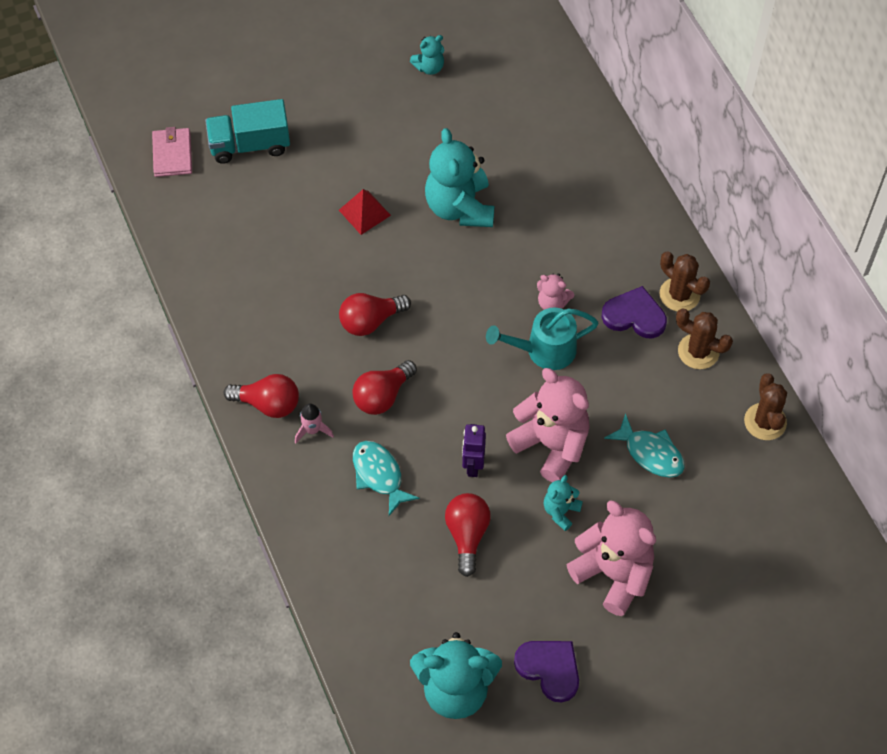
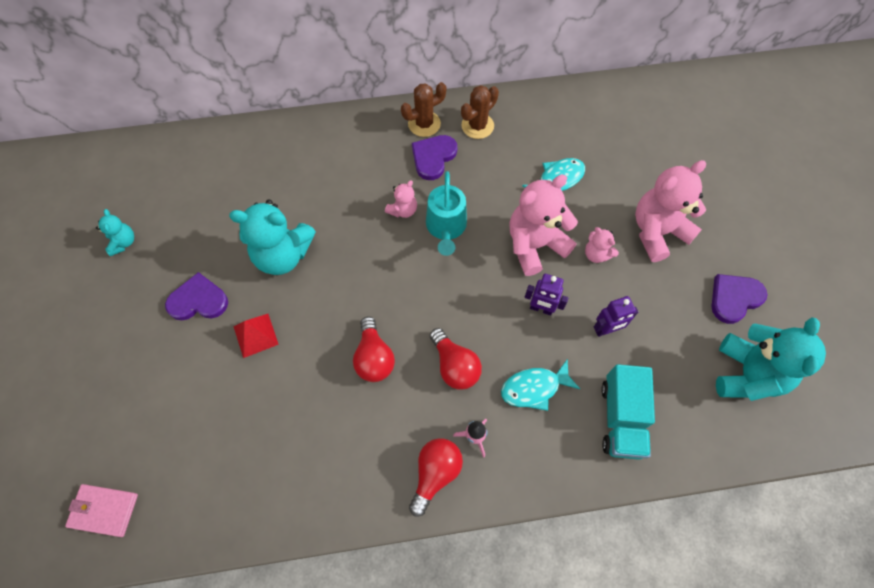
camera: 75 degrees left, 5 degrees up
(250, 145) = (130, 425): turquoise truck -> turquoise truck (621, 418)
(386, 152) = (198, 300): none -> purple heart
(467, 535) = (606, 330): red light bulb -> purple robot
(560, 511) = (596, 254): turquoise teddy bear -> pink teddy bear
(765, 422) = (547, 103): brown cactus -> none

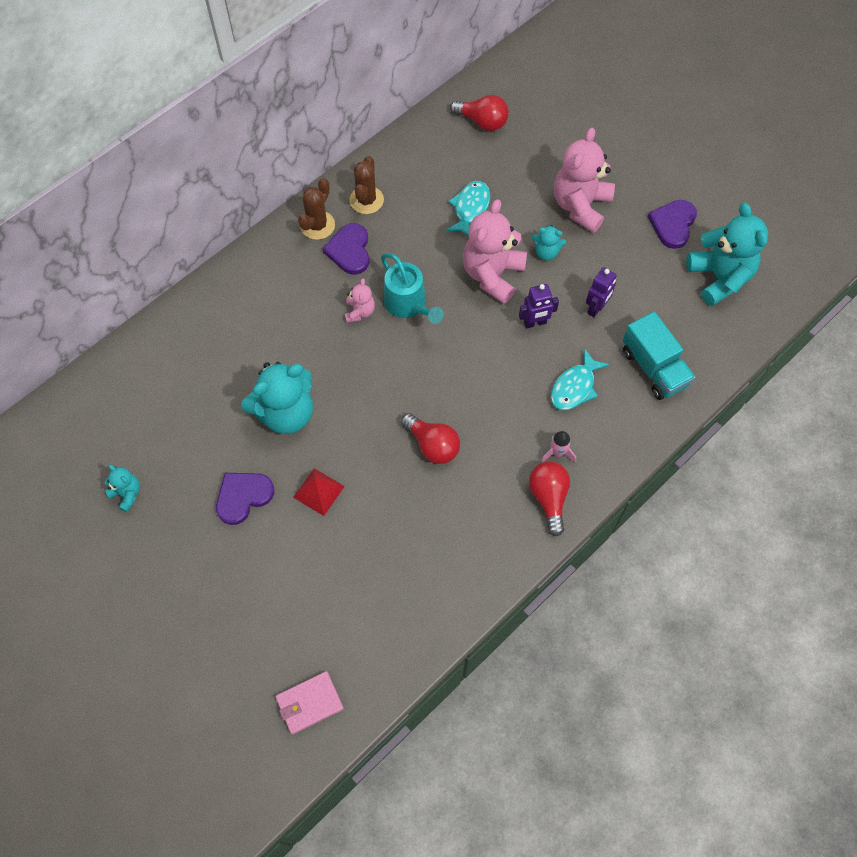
camera: 35 degrees left, 0 degrees up
(454, 366) = (501, 410): red light bulb -> red light bulb (482, 122)
(596, 254) = (546, 252): pink teddy bear -> turquoise teddy bear

